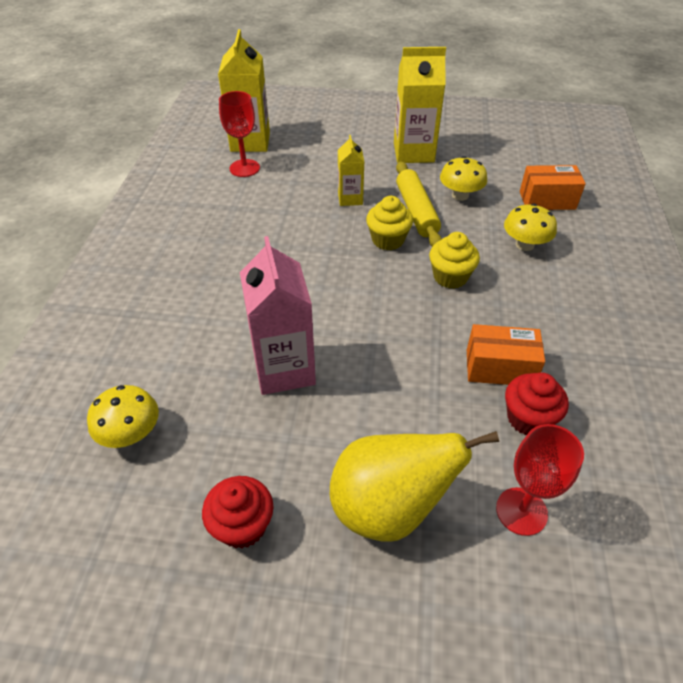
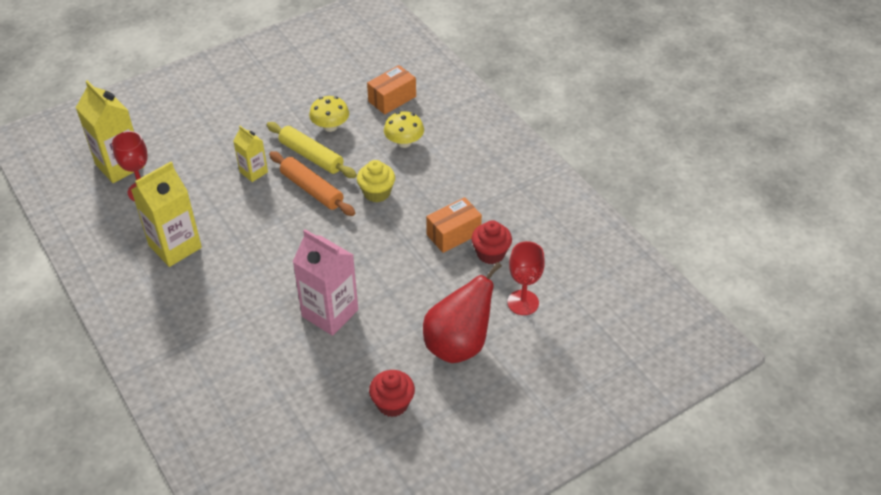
camera: 40 degrees left, 0 degrees up
(131, 433) = (277, 406): yellow mushroom -> none
(388, 240) = (312, 189): yellow cupcake -> orange rolling pin
(389, 508) = (458, 344): yellow pear -> red pear
(413, 152) = (264, 107): yellow carton -> yellow carton (175, 246)

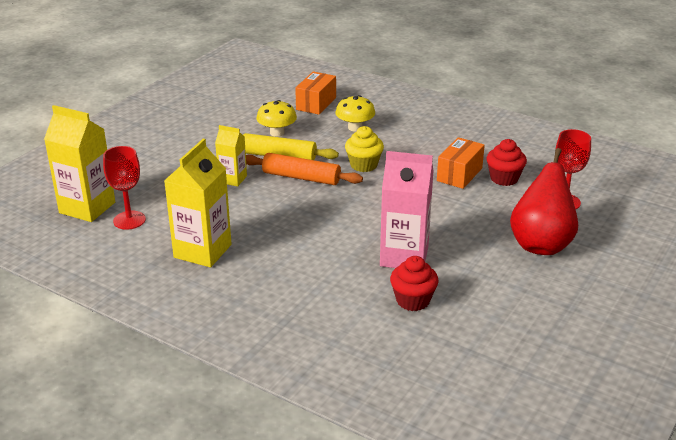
camera: 25 degrees left, 15 degrees down
(392, 403) = (527, 302): red cupcake -> red cupcake (413, 300)

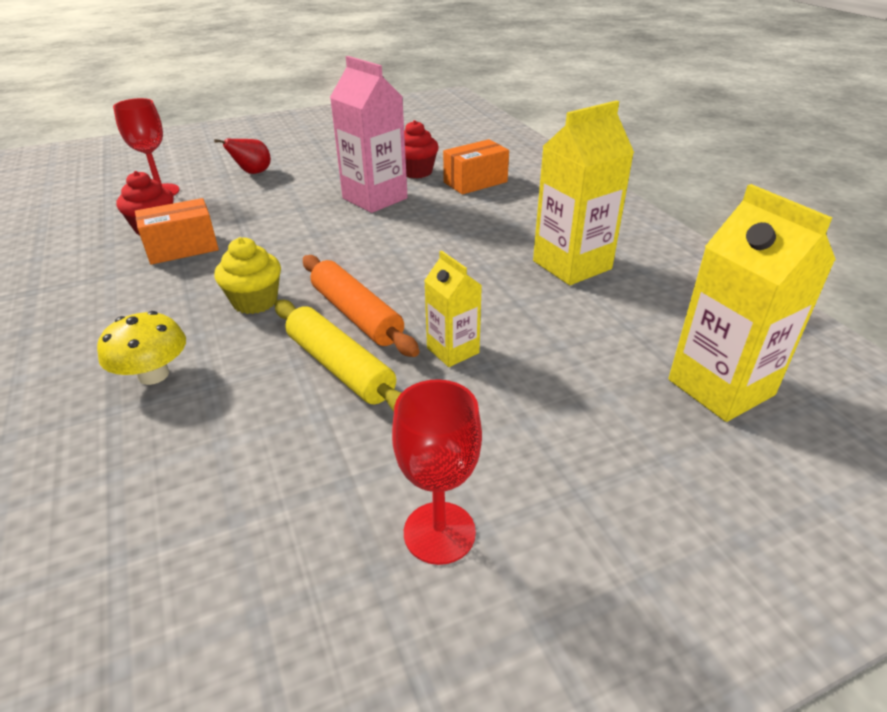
camera: 145 degrees left, 5 degrees up
(129, 220) = (653, 338): red goblet -> red goblet (439, 532)
(277, 133) = (279, 424): yellow mushroom -> none
(316, 103) = (103, 478): orange box -> orange box (475, 182)
(541, 244) = (253, 173): red pear -> red pear, size x0.50

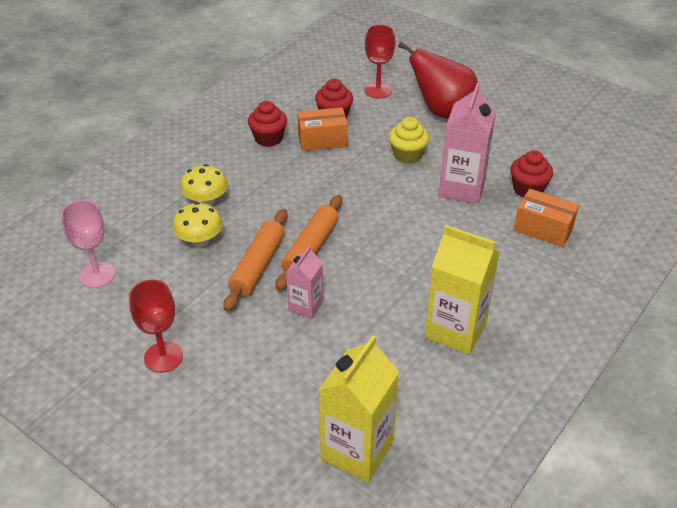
camera: 60 degrees right, 5 degrees up
(115, 283) = (268, 138): none -> red cupcake
(155, 570) = (97, 275): none -> pink goblet
(182, 248) = (322, 140): orange box -> orange box turned 45 degrees counterclockwise
(227, 407) = (200, 240): none -> yellow mushroom
(253, 173) = (442, 112): red pear -> red pear, size x1.98
(255, 301) = (292, 200): yellow cupcake -> yellow cupcake (407, 155)
(340, 367) = (258, 266): yellow rolling pin -> orange rolling pin
(453, 350) = (305, 306): yellow carton -> pink carton

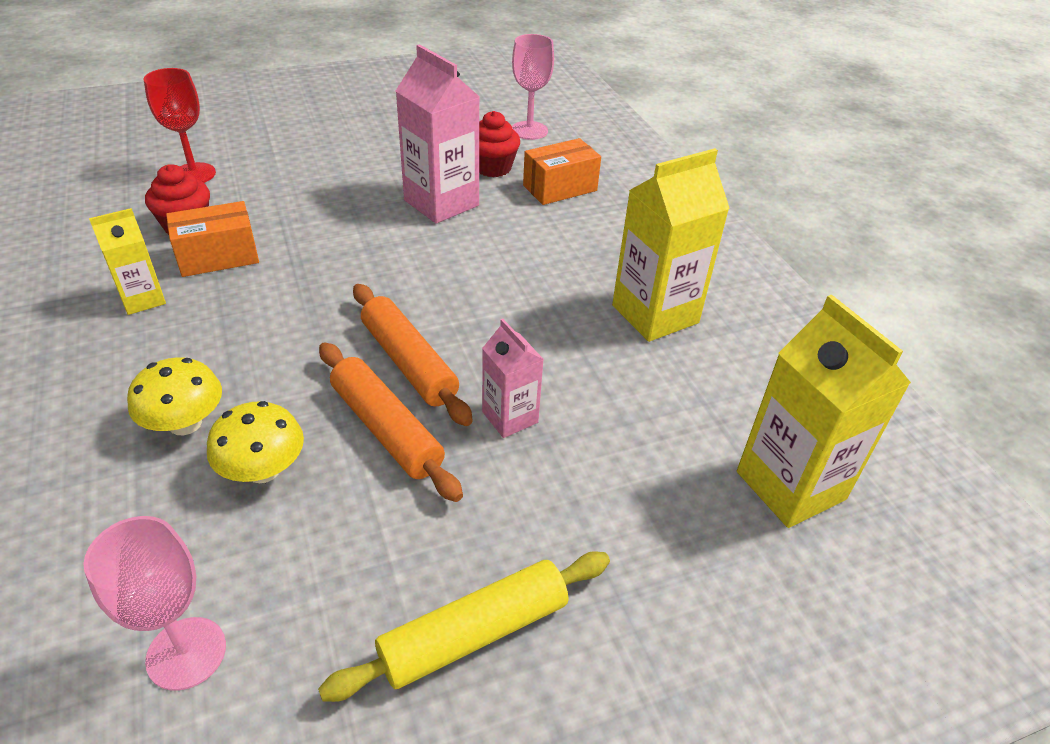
camera: 60 degrees left, 0 degrees up
(163, 357) = (474, 633): red goblet -> yellow rolling pin
(268, 138) = (143, 299): red cupcake -> yellow carton
(322, 140) = (218, 257): orange box -> orange box turned 45 degrees clockwise
(407, 155) = (339, 210): yellow cupcake -> none
(442, 112) = (302, 154): red pear -> none
(596, 183) = (529, 130): none -> pink goblet

